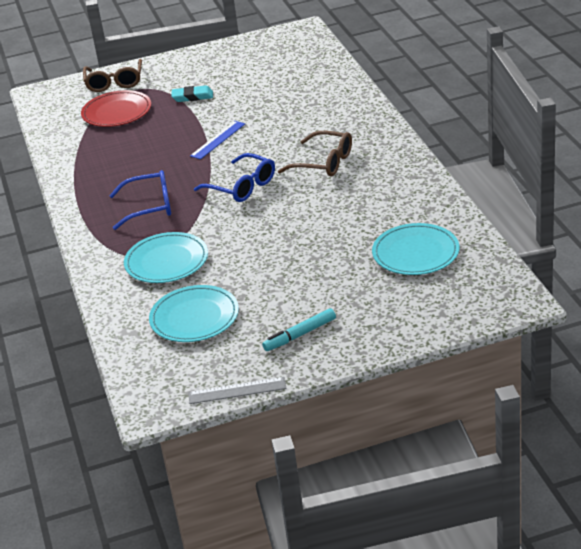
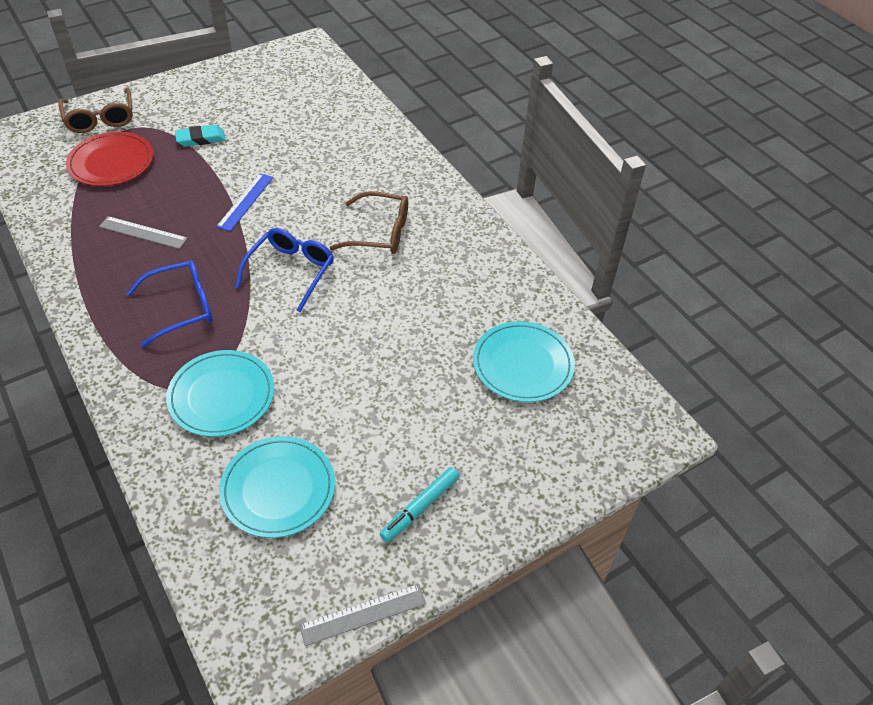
camera: 20 degrees left, 15 degrees up
(131, 158) = (143, 232): none -> grey ruler
(242, 186) = (291, 271): blue glasses -> blue glasses turned 90 degrees counterclockwise

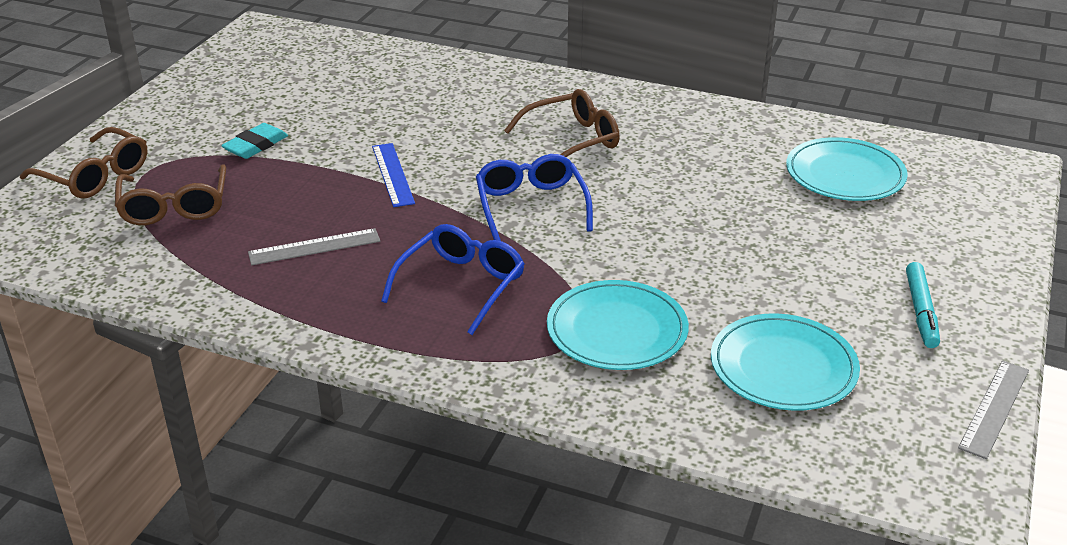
camera: 35 degrees left, 15 degrees down
(111, 162) = (174, 207): red plate -> brown glasses

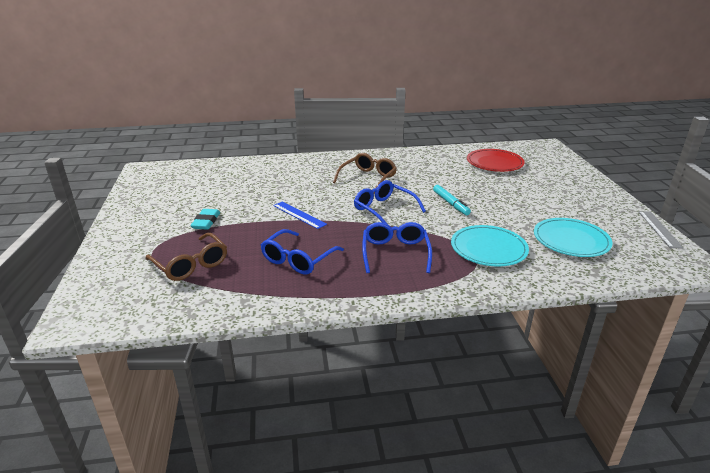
camera: 30 degrees left, 5 degrees down
(95, 176) = (119, 264): brown glasses -> none
(314, 247) = (298, 259): grey ruler -> blue glasses
(845, 174) = (494, 163): turquoise plate -> red plate
(921, 311) = (588, 203): turquoise marker -> turquoise marker (451, 203)

